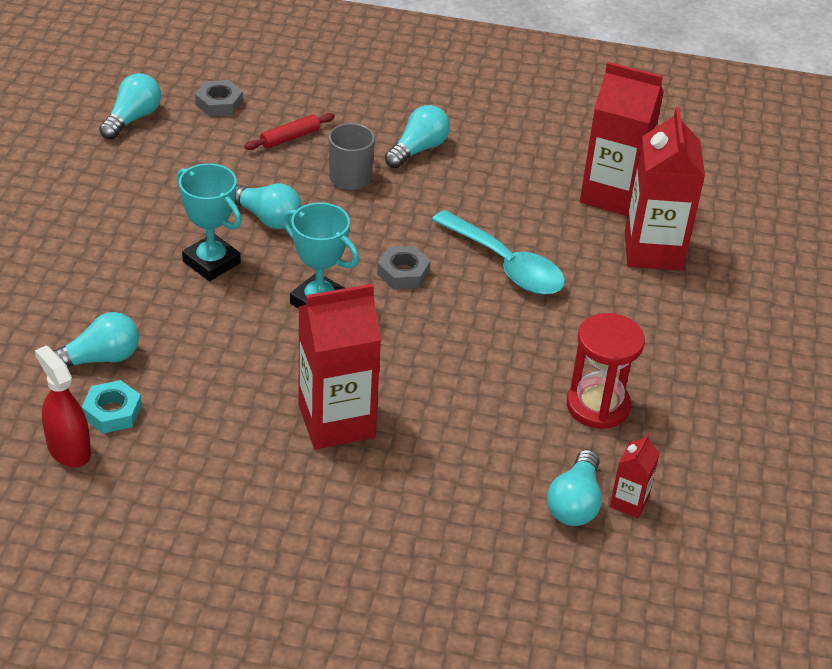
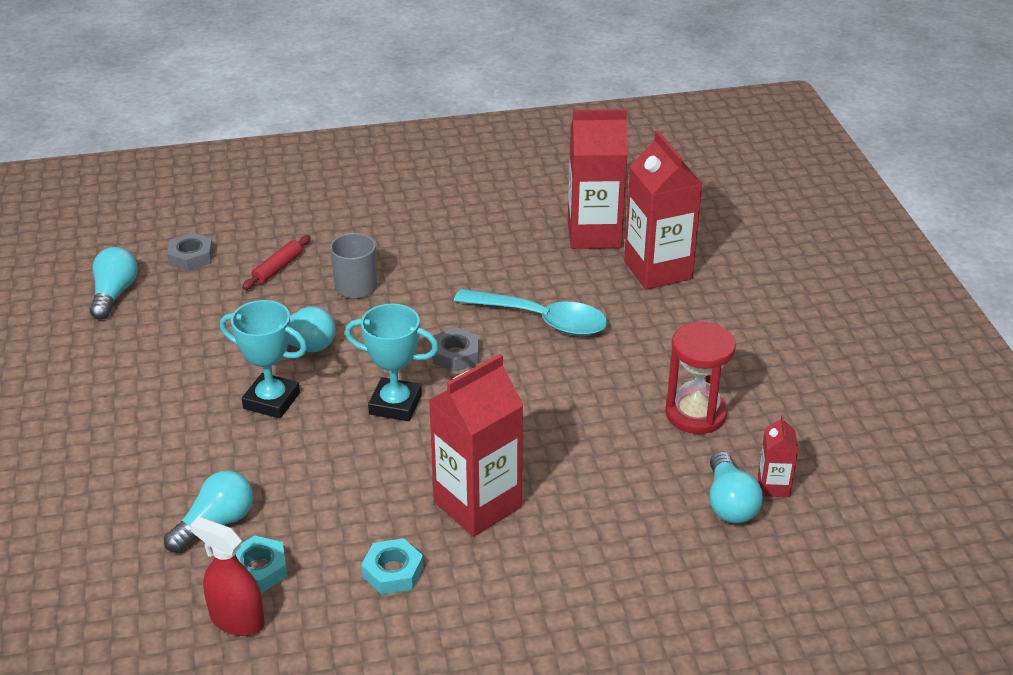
camera: 20 degrees left, 5 degrees down
(225, 455) = (393, 572): none -> turquoise nut
(418, 149) = (402, 245): turquoise light bulb -> none

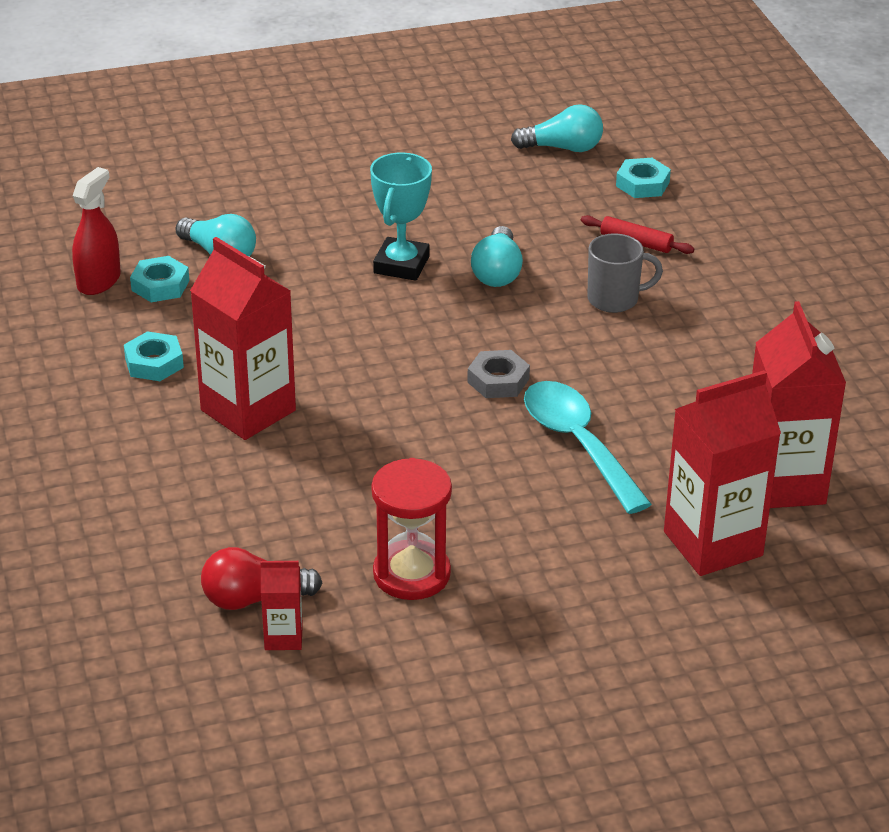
camera: 85 degrees right, 0 degrees up
(191, 257) = (642, 184): grey nut -> turquoise nut
(395, 404) = (404, 344): turquoise trophy -> none
(542, 320) = (578, 444): turquoise spoon -> turquoise spoon turned 135 degrees clockwise
(729, 503) = (254, 598): turquoise light bulb -> red light bulb

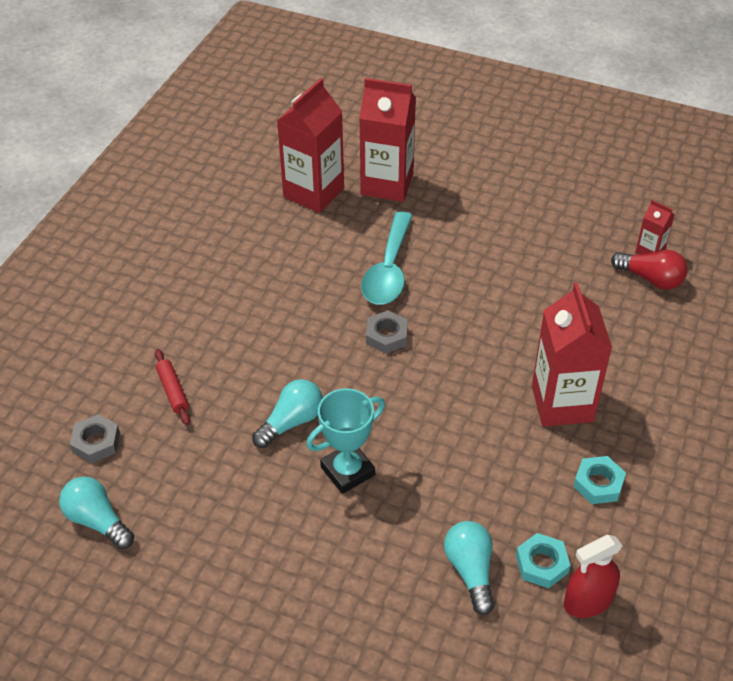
camera: 140 degrees left, 10 degrees up
(411, 574) = (554, 248): red hourglass -> none
(614, 299) = (247, 353): grey mug -> none
(642, 184) = (96, 442): turquoise nut -> grey nut

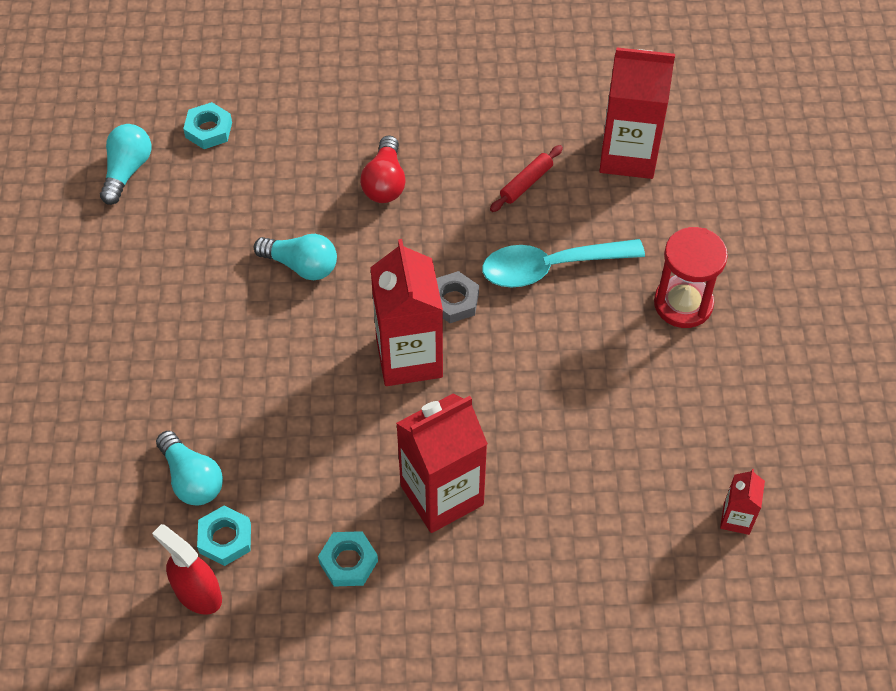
camera: 65 degrees right, 10 degrees up
(96, 442) = (208, 130): grey nut -> turquoise nut
(173, 391) = (293, 158): red rolling pin -> red rolling pin (526, 183)
(347, 471) = (264, 334): turquoise trophy -> none
(387, 184) = (684, 215): red carton -> red carton (409, 357)
(462, 213) = (683, 303): none -> red hourglass
(470, 571) = (192, 479): turquoise light bulb -> turquoise light bulb turned 90 degrees clockwise
(651, 279) = (687, 532): red light bulb -> red light bulb (385, 182)

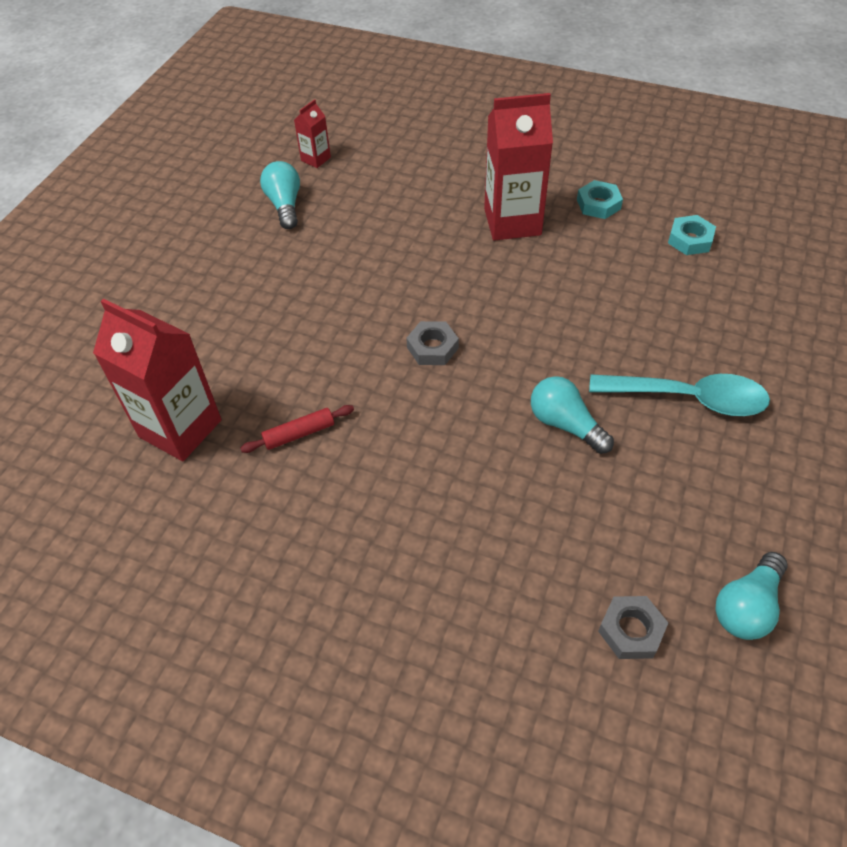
camera: 155 degrees left, 5 degrees down
(192, 479) = (711, 283): turquoise light bulb -> turquoise light bulb (285, 205)
(198, 593) = (717, 215): red spray bottle -> none
(208, 130) = (631, 630): turquoise nut -> grey nut
(385, 182) = (443, 484): red light bulb -> none
(409, 357) = (495, 316): red carton -> none
(550, 267) = (330, 349): turquoise spoon -> turquoise spoon (689, 398)
(683, 303) = (241, 288): red hourglass -> none

